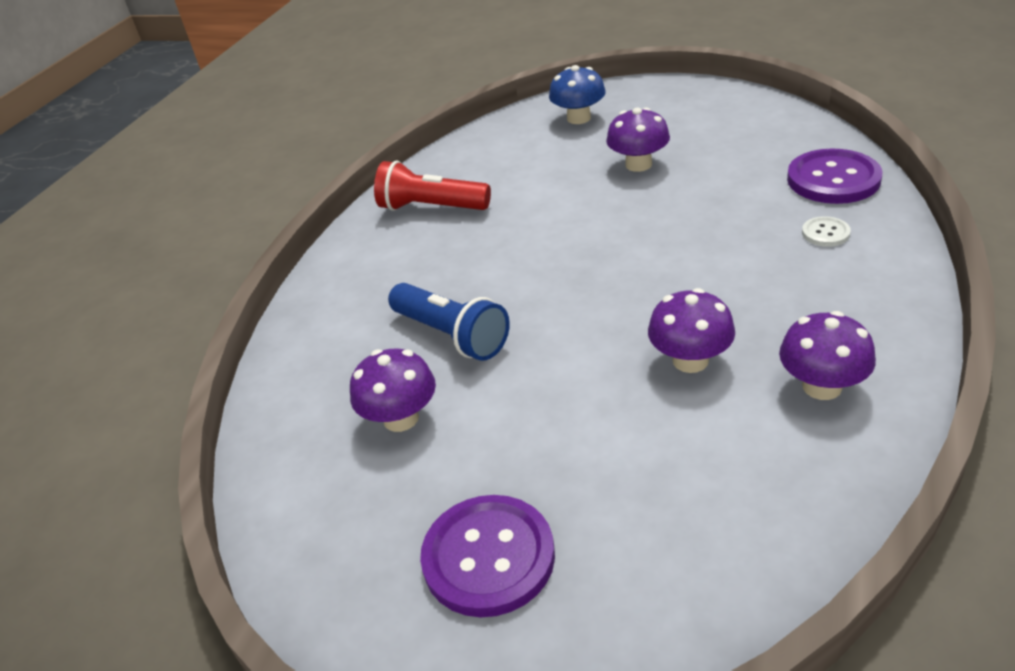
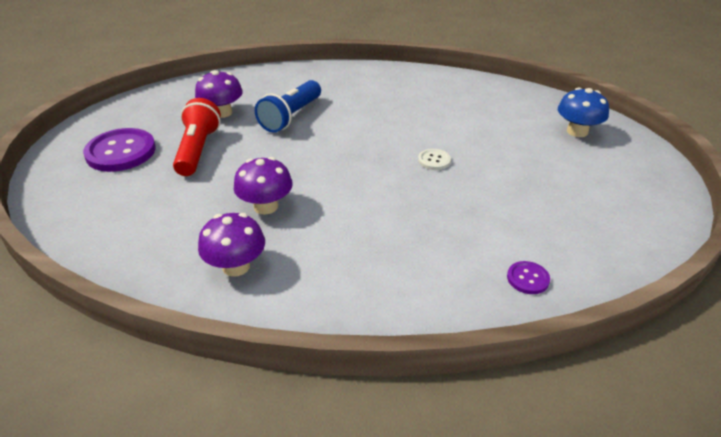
camera: 70 degrees right, 0 degrees up
(431, 207) = (425, 89): red flashlight -> red flashlight (198, 150)
(638, 164) = (513, 167): purple mushroom -> none
(825, 233) = (433, 272): white button -> white button (434, 160)
(833, 179) = (528, 278): purple button -> purple button, size x0.48

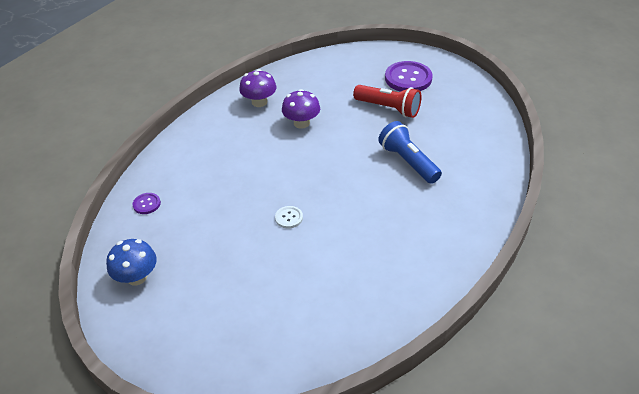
camera: 120 degrees right, 5 degrees up
(222, 112) = (437, 128): purple mushroom -> none
(577, 131) = (255, 342): blue mushroom -> blue mushroom (137, 277)

